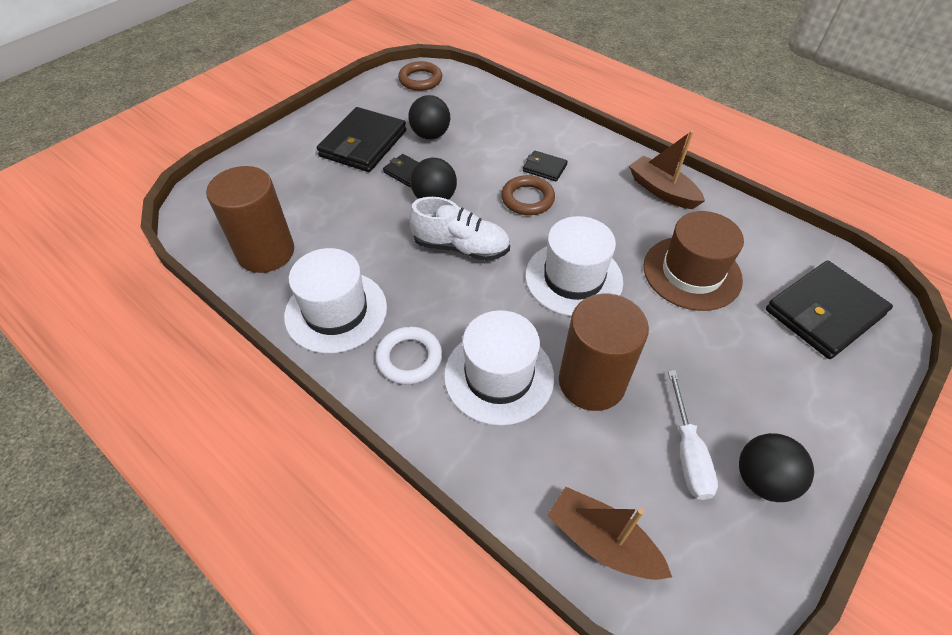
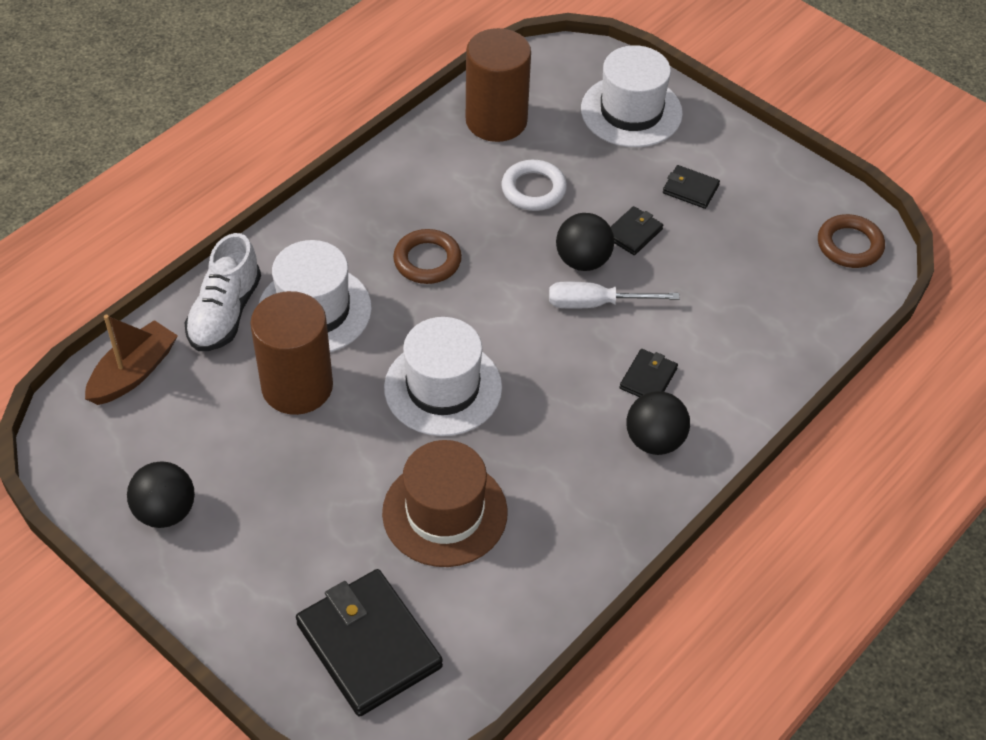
camera: 90 degrees right, 0 degrees up
(336, 311) = (409, 182): white hat -> white hat (631, 111)
(363, 143) = (690, 189): black wallet -> black wallet, size x0.48
(409, 358) = (344, 240): white ring -> white ring (533, 189)
(430, 135) = (714, 257): black ball -> black ball (654, 440)
(460, 247) = (498, 284): white shoe -> white shoe (225, 313)
(527, 199) = (584, 354): brown ring -> brown ring (427, 260)
(662, 191) = (603, 511): brown boat -> none
(687, 452) = (205, 455): white screwdriver -> white screwdriver (596, 304)

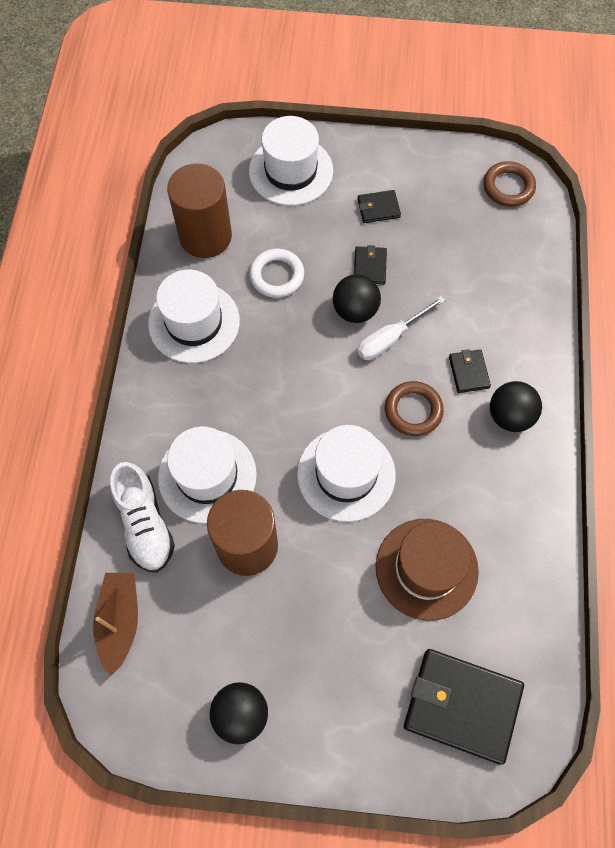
camera: 35 degrees left, 15 degrees up
(419, 183) = (194, 322): none -> white hat
(427, 260) = (252, 381): brown ring -> brown ring (413, 410)

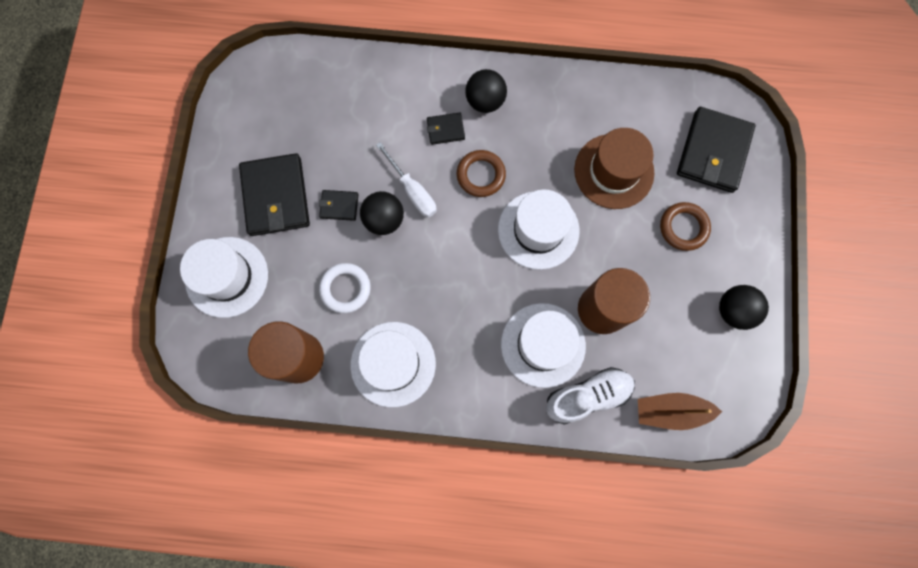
camera: 90 degrees left, 10 degrees up
(378, 208) = (276, 196): black wallet -> black wallet, size x2.10
(508, 187) = (260, 84): brown ring -> brown ring (683, 227)

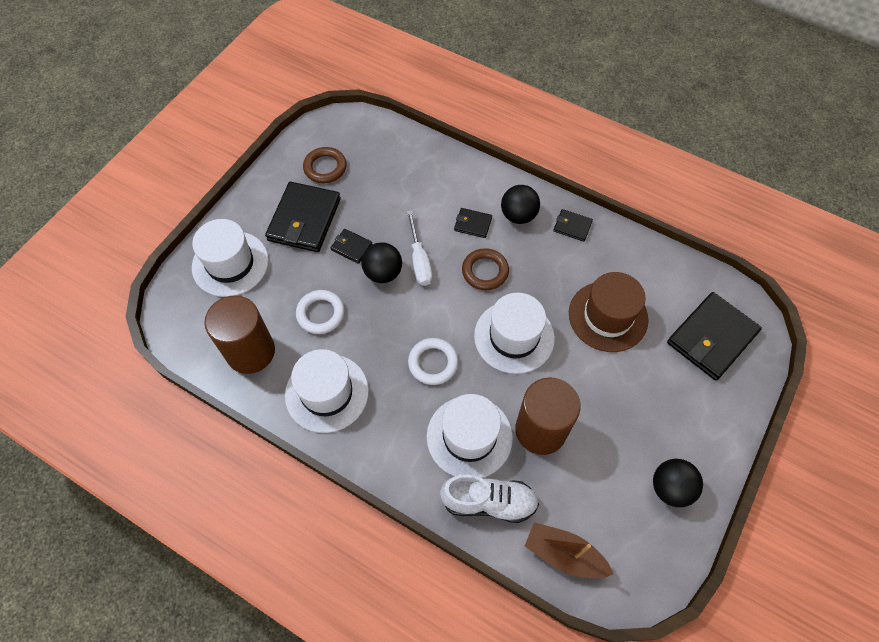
camera: 25 degrees right, 15 degrees down
(476, 290) = (433, 363): none -> white ring
(541, 91) = (572, 226): none -> black wallet
(683, 227) = (653, 391): brown ring -> brown ring (325, 168)

